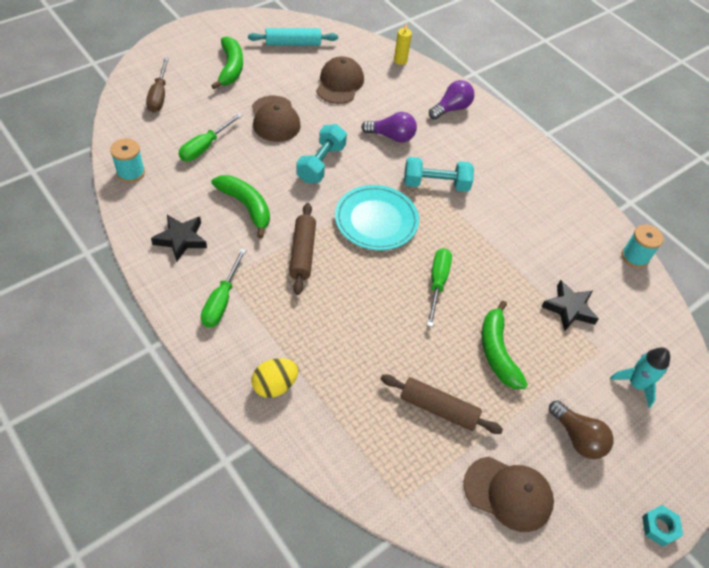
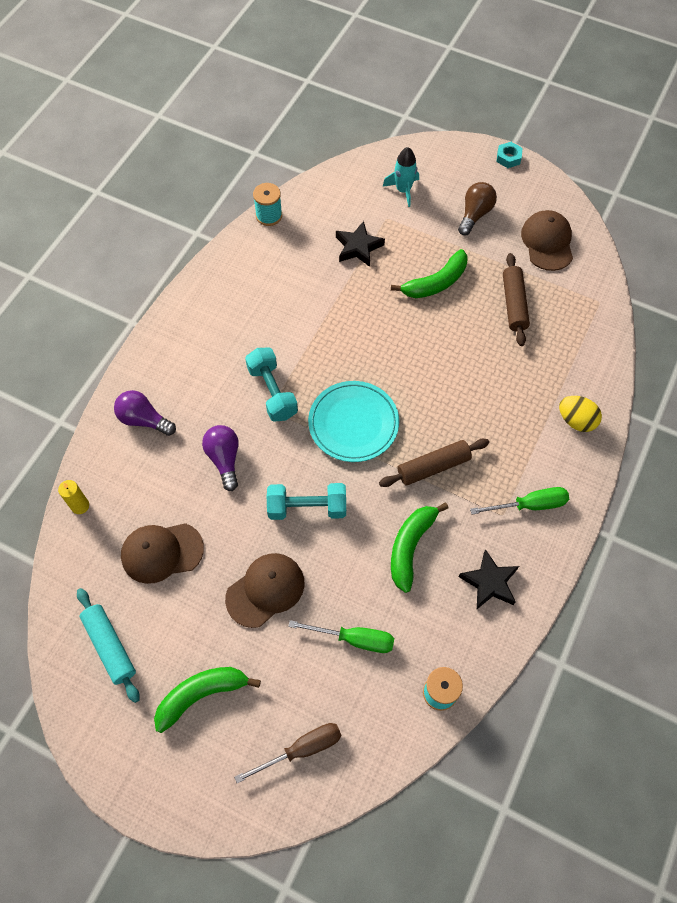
camera: 110 degrees left, 10 degrees up
(437, 283) = (395, 347): green screwdriver -> none

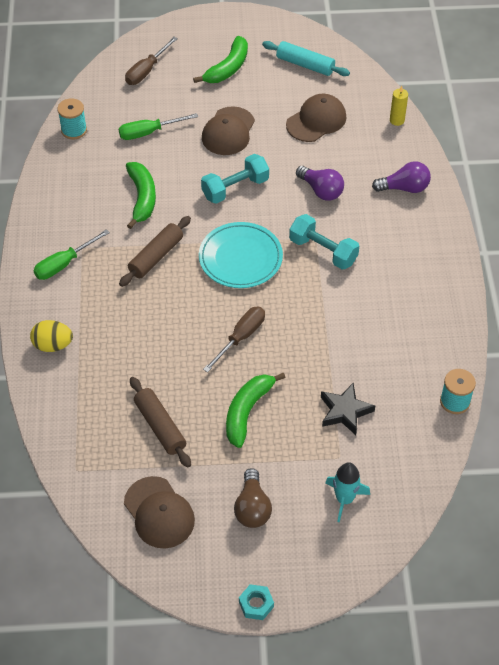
camera: 150 degrees right, 10 degrees down
(402, 346) = (241, 337): none -> brown screwdriver
(489, 582) = (71, 202): black star -> none

